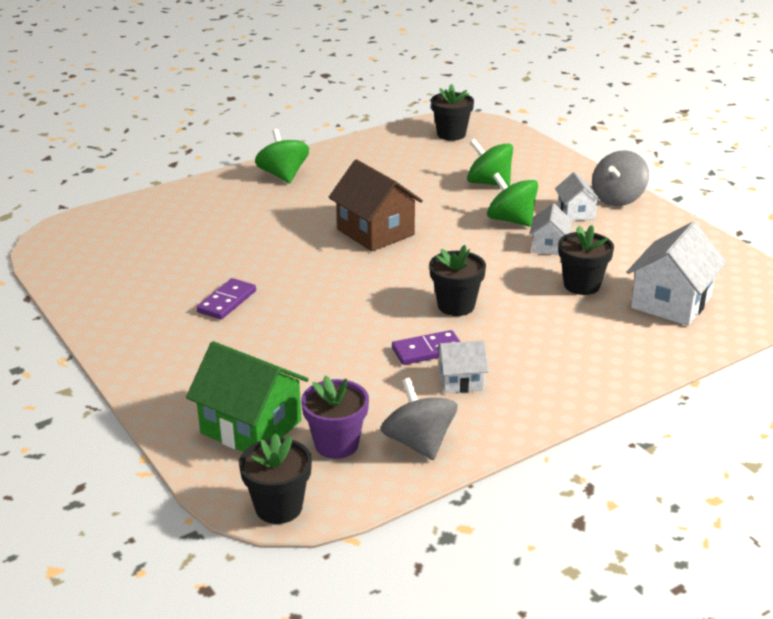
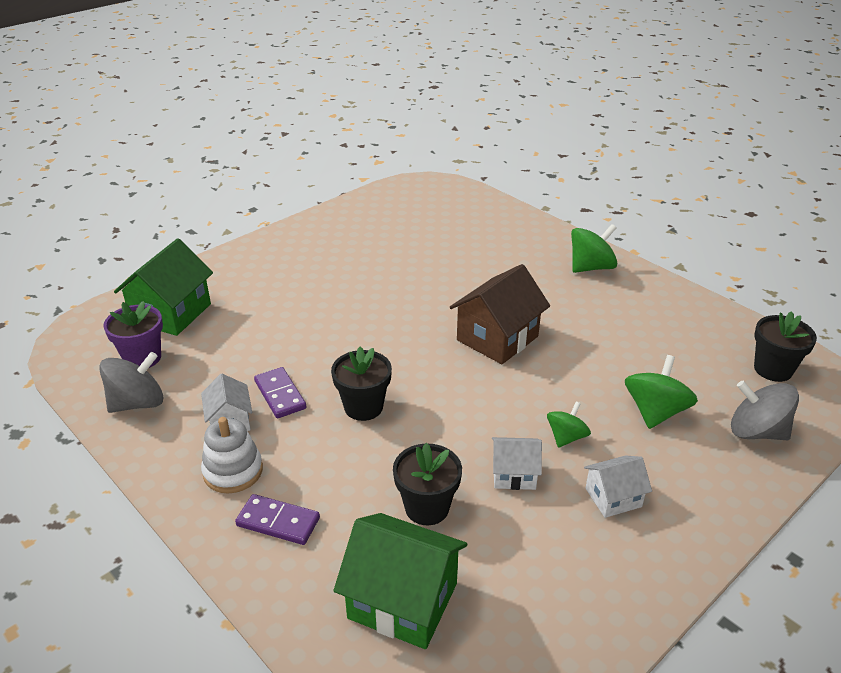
camera: 80 degrees right, 5 degrees up
(227, 301) = (348, 274): purple domino -> purple domino (278, 522)
(278, 507) = (71, 340): black flower pot -> none
(511, 220) = (566, 437): green spinning top -> green spinning top, size x0.63
(531, 378) = (233, 471): none -> white stacking toy
(617, 198) = (678, 543): grey spinning top -> grey spinning top (756, 432)
(671, 302) = (402, 600): white house -> green house

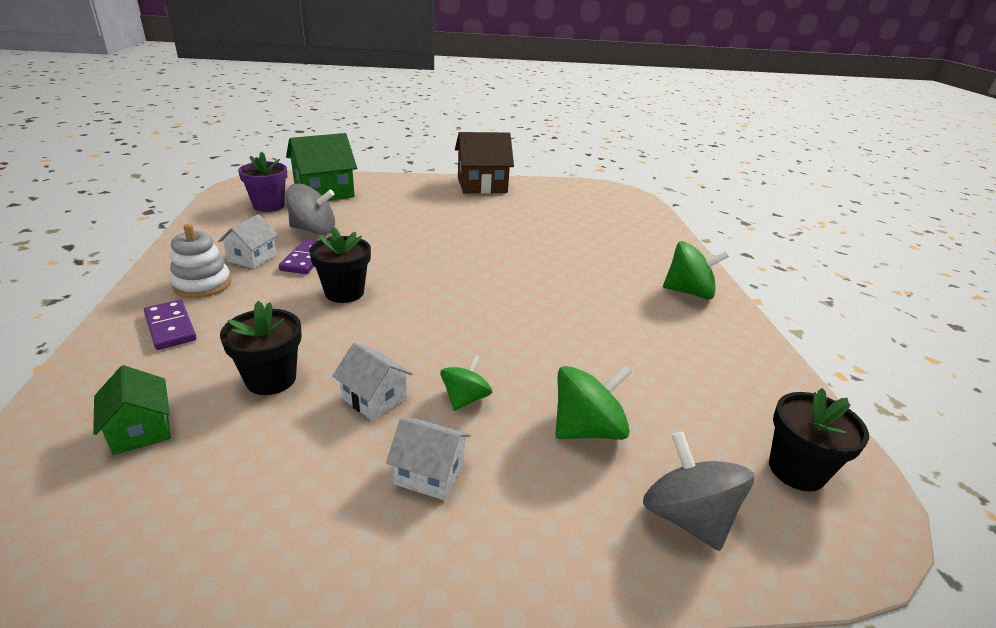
camera: 35 degrees right, 5 degrees down
(137, 403) = (224, 225): grey spinning top -> grey spinning top (313, 230)
(402, 600) = (141, 430): green house -> green house, size x0.56
(497, 338) = (520, 301): brown house -> brown house (482, 185)
(566, 437) = (465, 399): green spinning top -> green spinning top turned 45 degrees counterclockwise

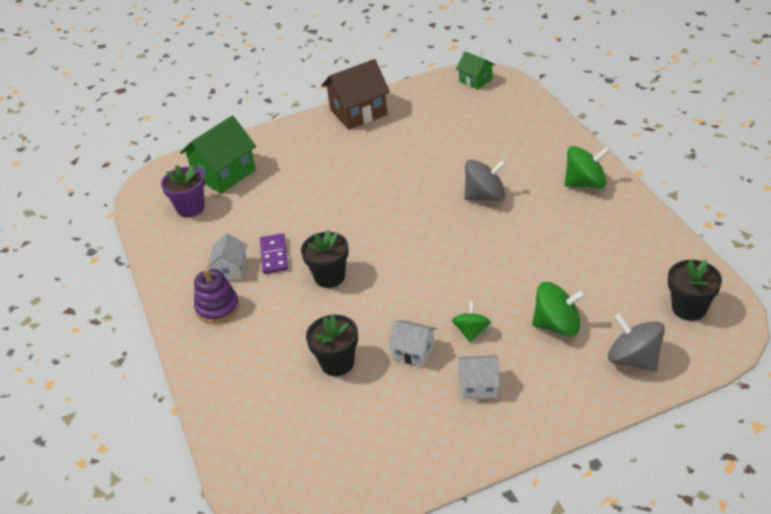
camera: 10 degrees left, 10 degrees up
(141, 430) = (288, 422): green house -> green house (475, 80)
(170, 327) = (232, 350): purple domino -> none
(202, 284) = (217, 308): white stacking toy -> purple stacking toy
(313, 230) = (253, 222): grey spinning top -> grey spinning top (485, 196)
(587, 429) = (557, 325): green spinning top -> green spinning top turned 45 degrees clockwise

